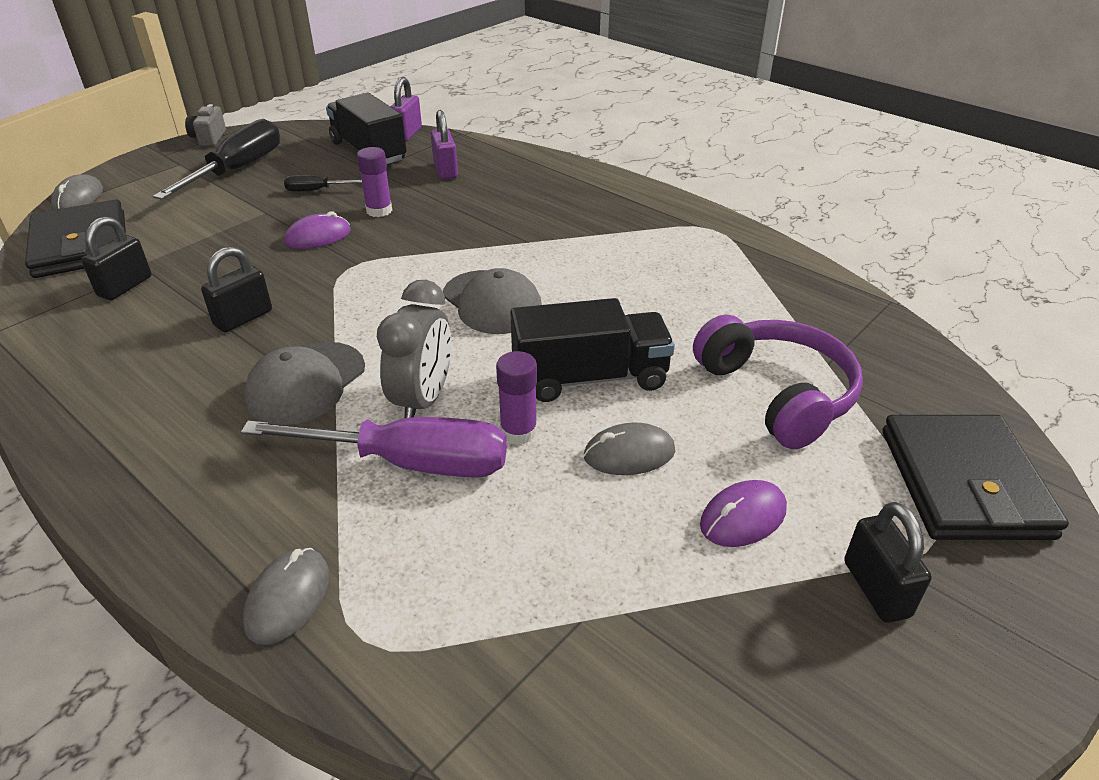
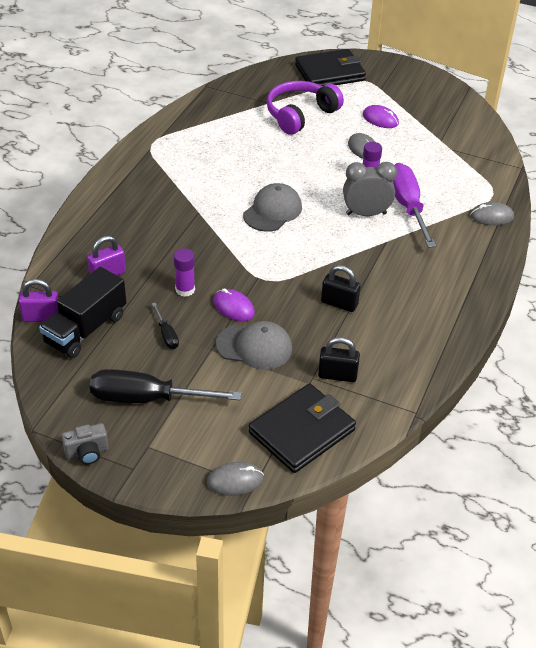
camera: 110 degrees left, 5 degrees up
(306, 383) = (377, 256): grey cap -> grey cap (254, 347)
(590, 378) = (319, 167): black truck -> none
(876, 589) = (394, 91): black padlock -> none

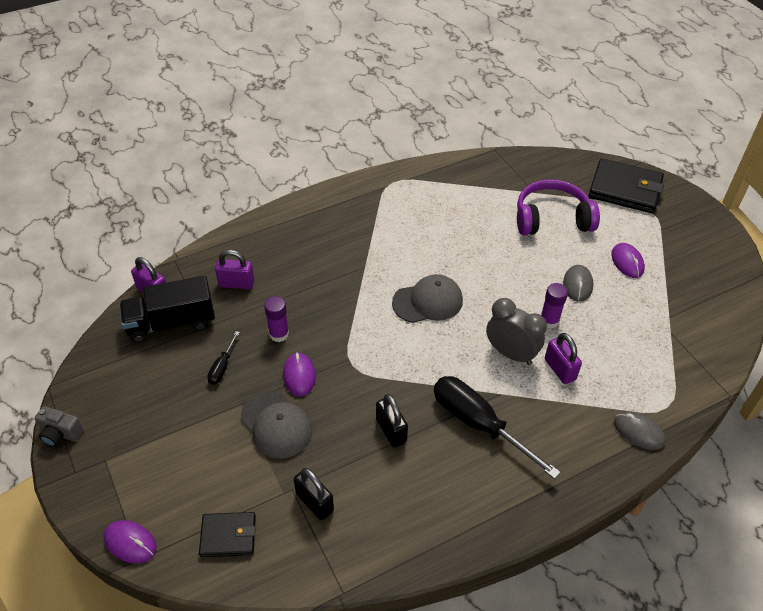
camera: 40 degrees right, 5 degrees up
(147, 399) = (148, 416): black screwdriver -> black screwdriver (478, 424)
(235, 481) = (130, 542): grey mouse -> purple mouse
(302, 431) = (228, 536): black wallet -> black wallet, size x0.58
(407, 206) = (560, 369): purple screwdriver -> purple padlock

